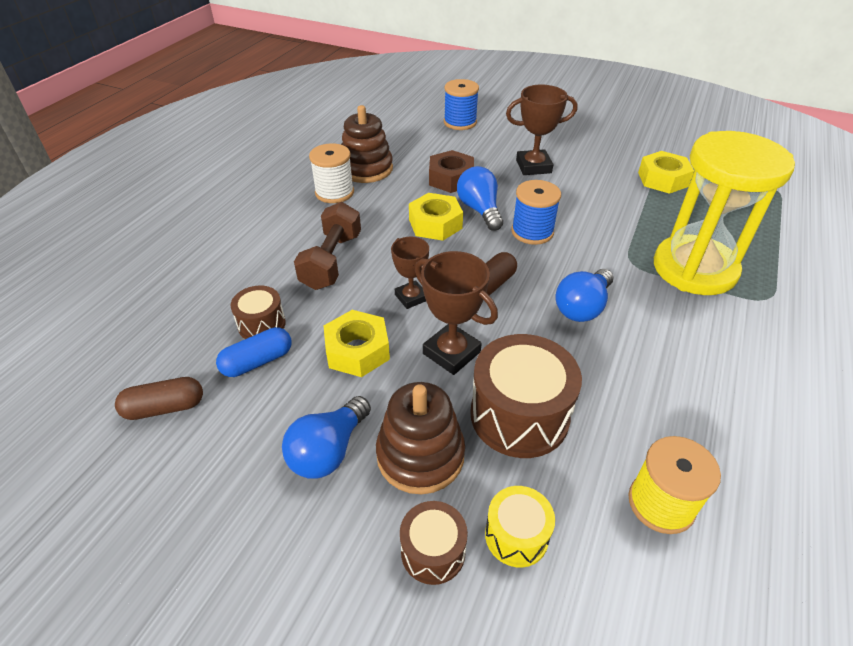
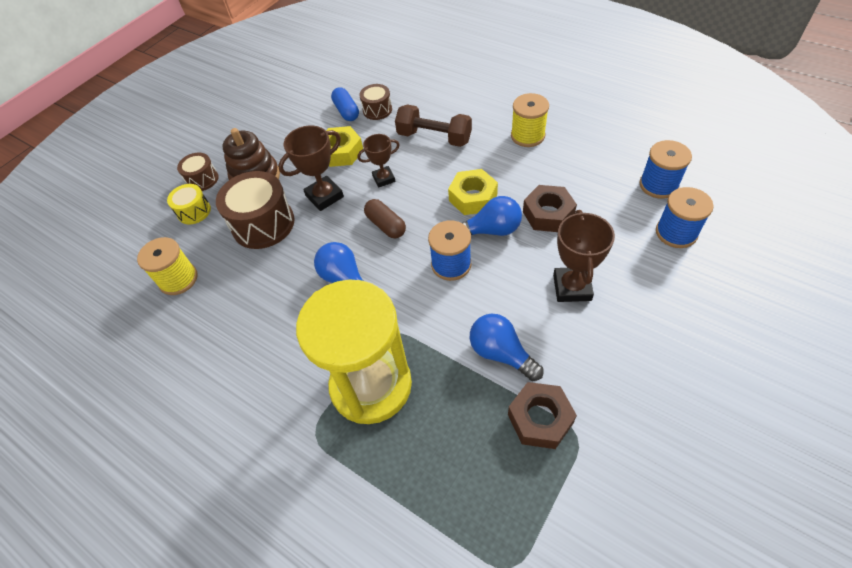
camera: 105 degrees right, 10 degrees up
(164, 408) = (325, 83): brown capsule -> none
(328, 451) = (274, 142): blue light bulb -> blue light bulb (501, 353)
(334, 192) = (527, 136): white spool -> yellow spool
(366, 169) = (567, 155): brown stacking toy -> none
(406, 127) = (658, 185): none -> blue spool
(662, 179) = (540, 419): yellow nut -> brown nut

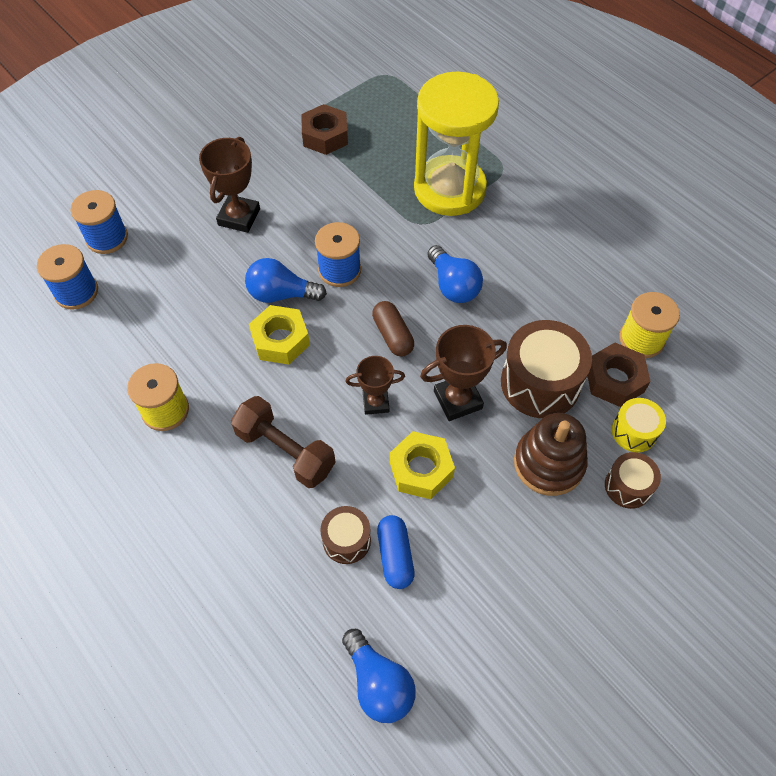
camera: 170 degrees left, 5 degrees up
(501, 353) = (331, 183): blue light bulb -> blue light bulb (378, 683)
(548, 214) = (212, 294): brown nut -> brown nut (615, 380)

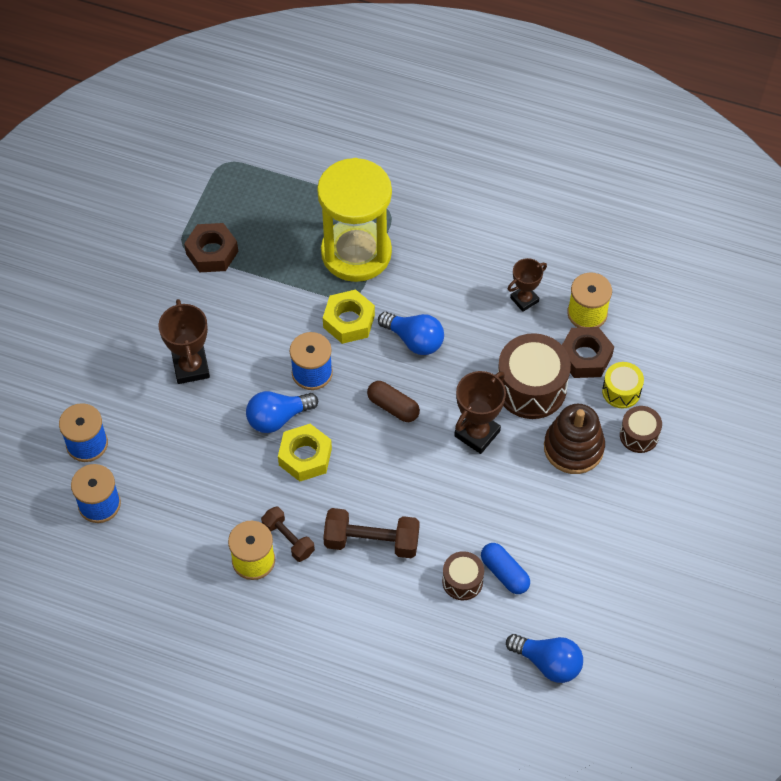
camera: 30 degrees left, 0 degrees up
(210, 407) = (288, 539): none -> brown dumbbell
(376, 403) = (416, 468): brown trophy -> brown trophy (524, 299)
(421, 469) = (483, 501): yellow nut -> yellow nut (349, 321)

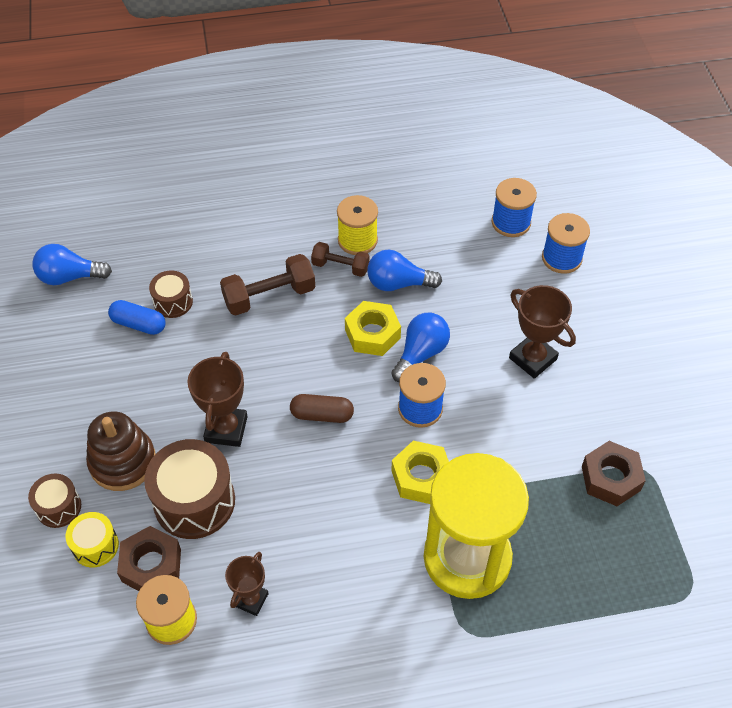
camera: 150 degrees right, 5 degrees down
(414, 340) = (343, 491): blue light bulb -> blue light bulb (398, 283)

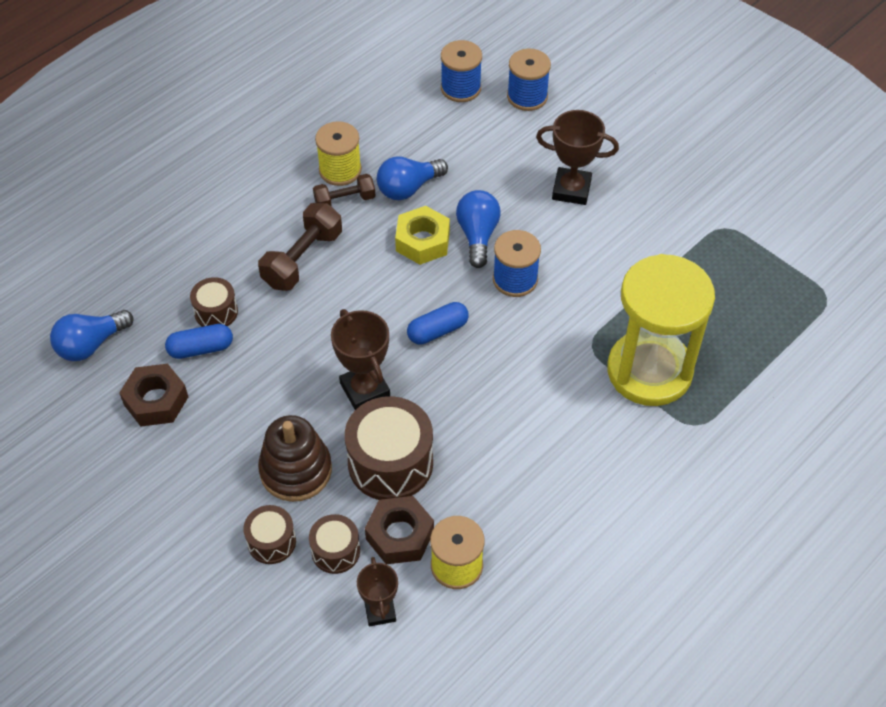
camera: 35 degrees left, 0 degrees up
(95, 546) = (335, 551): yellow drum -> brown drum
(251, 599) = (508, 508): brown trophy -> brown trophy (380, 611)
(322, 415) = (437, 330): brown capsule -> blue capsule
(421, 477) = (562, 332): yellow nut -> none
(611, 478) = (705, 248): brown nut -> brown nut (156, 401)

